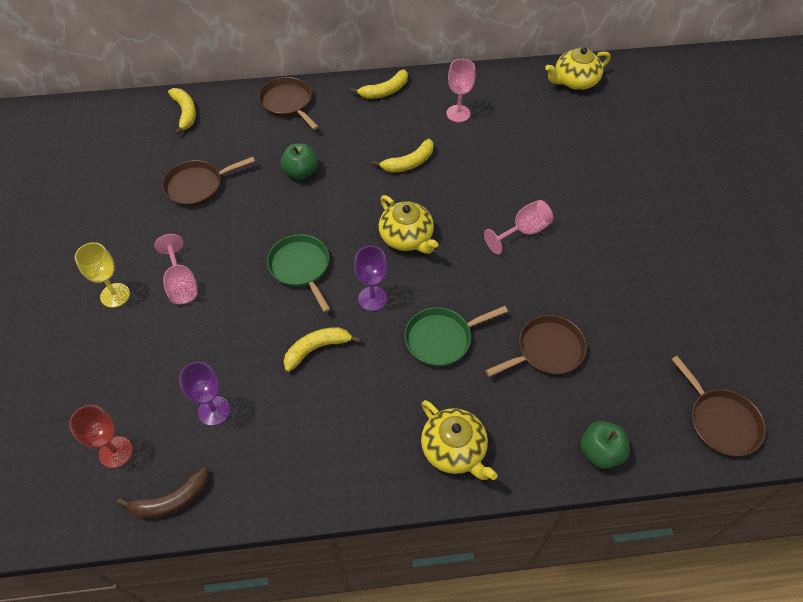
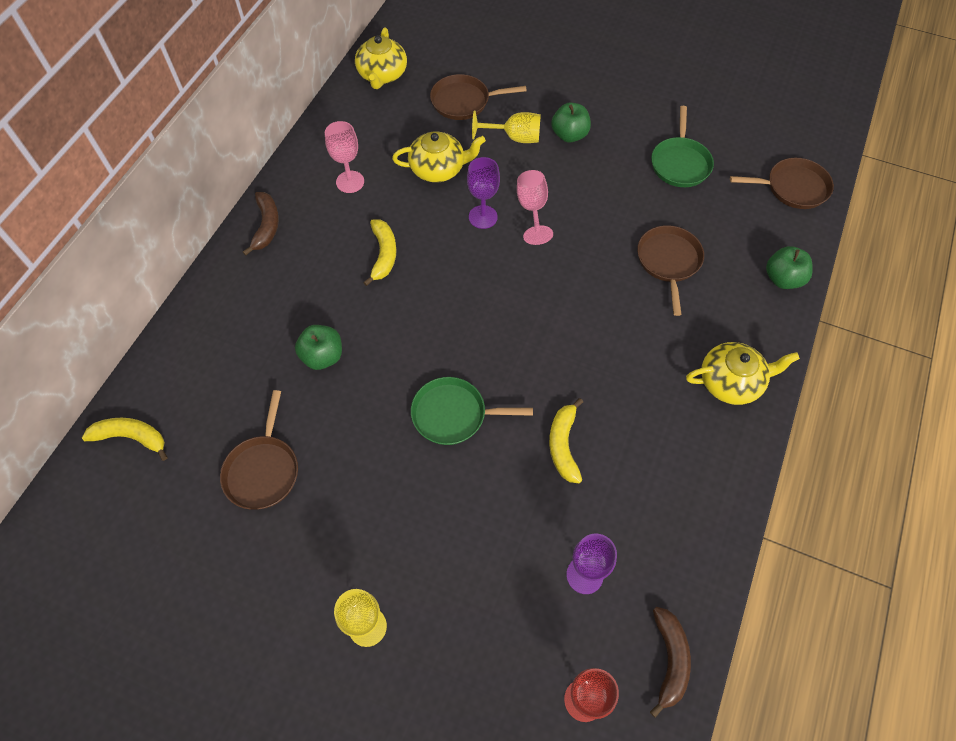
camera: 60 degrees left, 5 degrees up
(181, 284) = (398, 544): pink goblet -> none
(288, 103) = (207, 323): brown pan -> brown pan (463, 101)
(372, 298) = (532, 368): purple goblet -> purple goblet (483, 217)
(385, 91) = (266, 226): yellow banana -> brown banana
(407, 237) = (477, 303): yellow teapot -> yellow teapot (438, 169)
(441, 339) = (612, 334): green pan -> green pan (680, 163)
(586, 187) = (514, 137): none -> yellow goblet
(623, 222) = (569, 135): none -> green apple

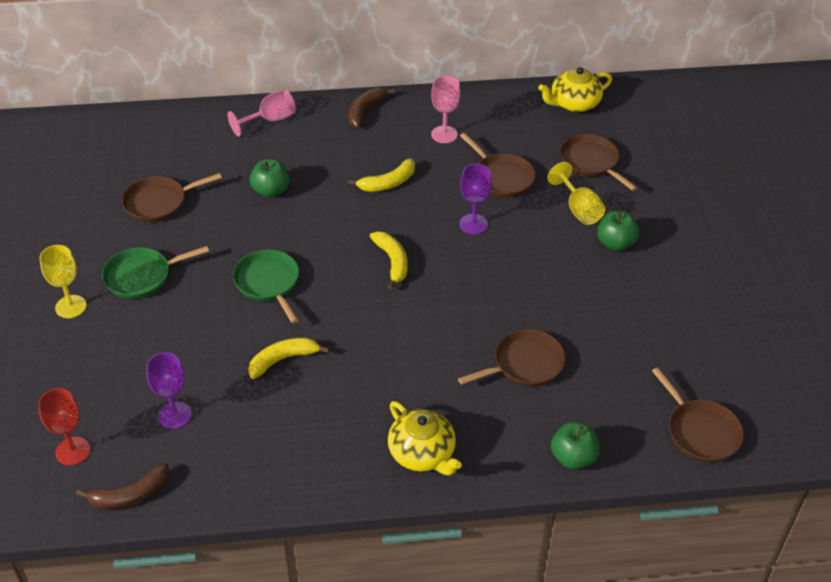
camera: 60 degrees right, 15 degrees down
(131, 437) = (146, 130): yellow banana -> yellow banana (392, 262)
(266, 226) = (365, 111): brown banana -> brown banana turned 150 degrees clockwise
(438, 169) = (501, 177): yellow teapot -> brown pan
(532, 209) = (507, 251): pink goblet -> pink goblet (270, 120)
(680, 163) = (652, 333): green pan -> green pan (141, 276)

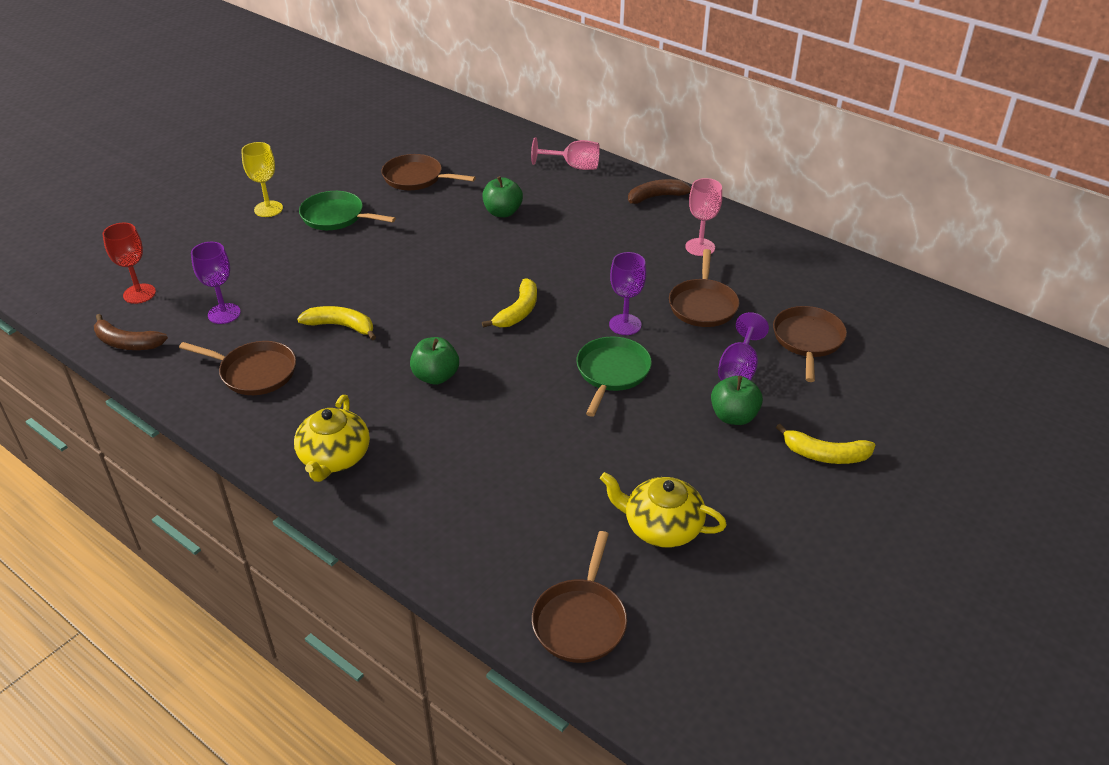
camera: 45 degrees right, 5 degrees down
(268, 283) = (408, 270): green pan -> green pan (612, 372)
(388, 183) = (599, 256): yellow banana -> yellow banana (825, 455)
(525, 364) = (509, 453): brown pan -> brown pan (255, 372)
(573, 458) = (439, 551): green apple -> green apple (436, 376)
(574, 103) = (861, 286): yellow teapot -> yellow teapot (661, 527)
(579, 209) = (739, 369): yellow goblet -> purple goblet

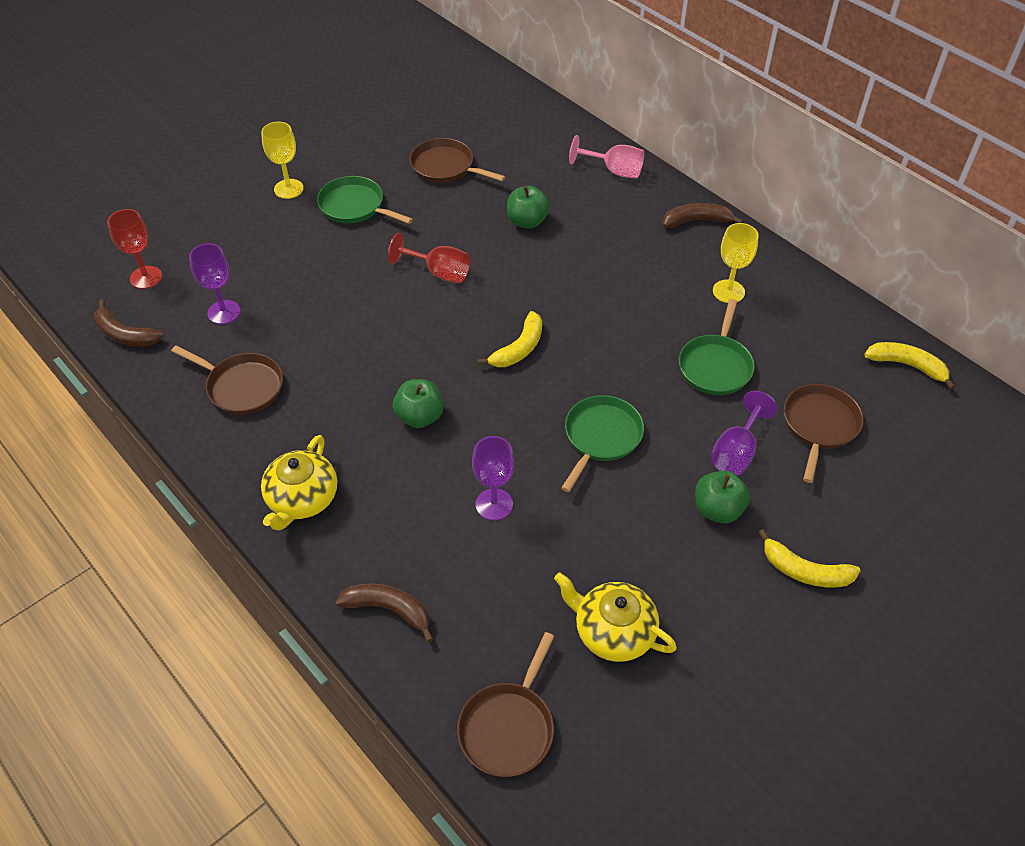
camera: 10 degrees right, 10 degrees up
(341, 326) = (336, 342): yellow banana -> yellow banana (907, 365)
(428, 260) = (439, 272): none -> red goblet
(441, 538) = (389, 610): none -> brown banana
(625, 324) = (627, 379): purple goblet -> purple goblet (494, 504)
(700, 247) = (728, 291): pink goblet -> yellow goblet
(703, 305) = (715, 366): brown pan -> green pan

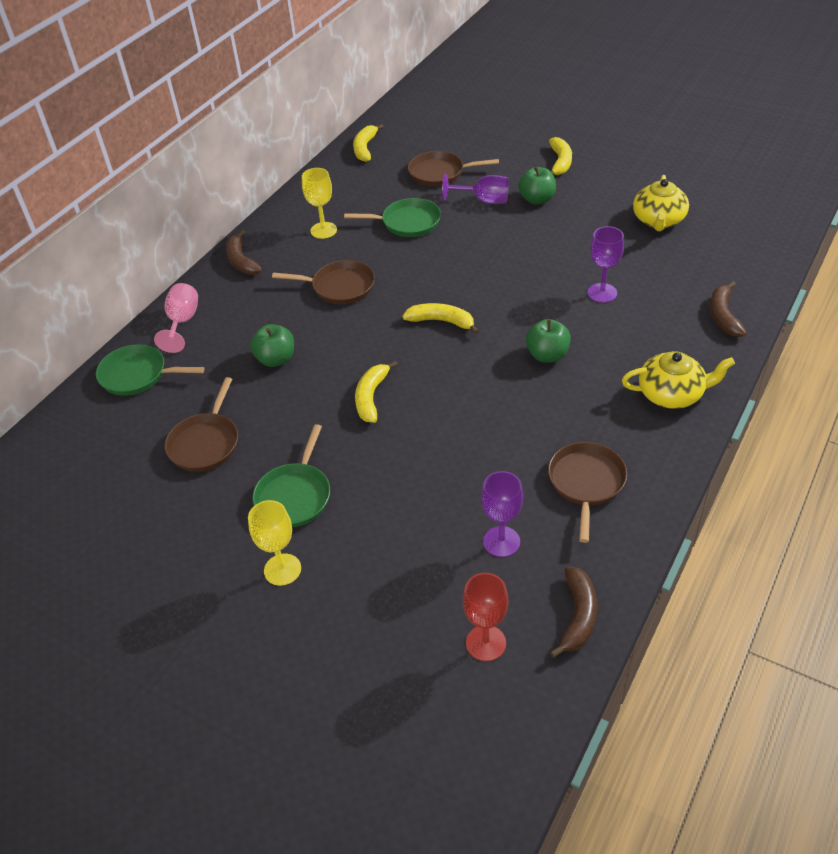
camera: 105 degrees left, 5 degrees down
(439, 272) = (371, 397): red goblet -> yellow banana
(508, 728) = (755, 244): brown pan -> brown pan (340, 287)
(601, 437) = (507, 259): green pan -> green pan (137, 375)

